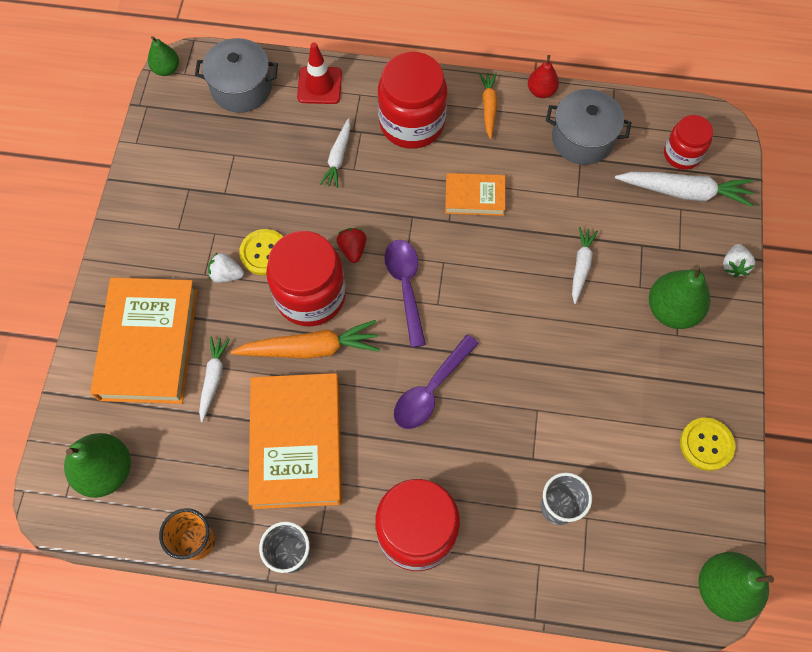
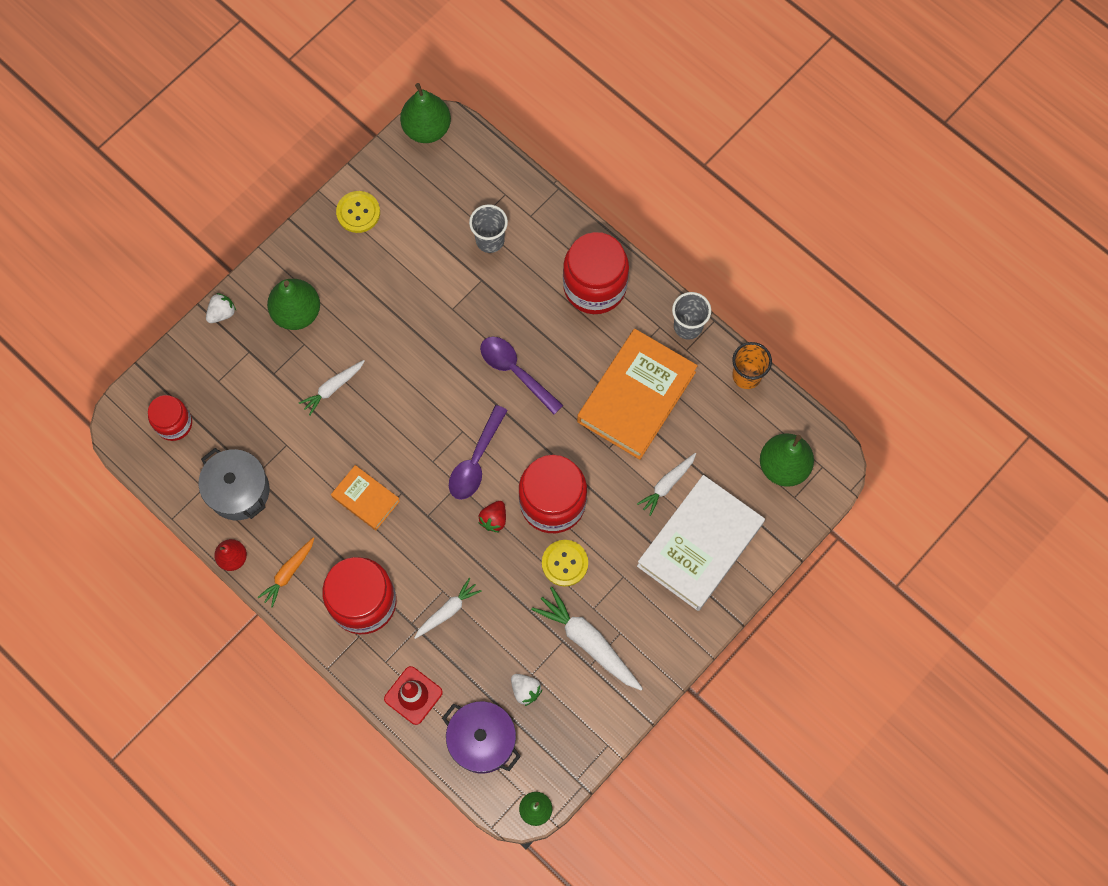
camera: 145 degrees left, 5 degrees up
(149, 344) = (700, 545): orange book -> white book
(226, 274) = (606, 564): white strawberry -> white strawberry (525, 690)
(241, 88) = (482, 740): grey pot -> purple pot
(310, 348) = (581, 460): orange carrot -> none
(431, 390) = (515, 371): purple spoon -> purple spoon turned 120 degrees counterclockwise
(684, 192) = (202, 392): white carrot -> white carrot (588, 641)

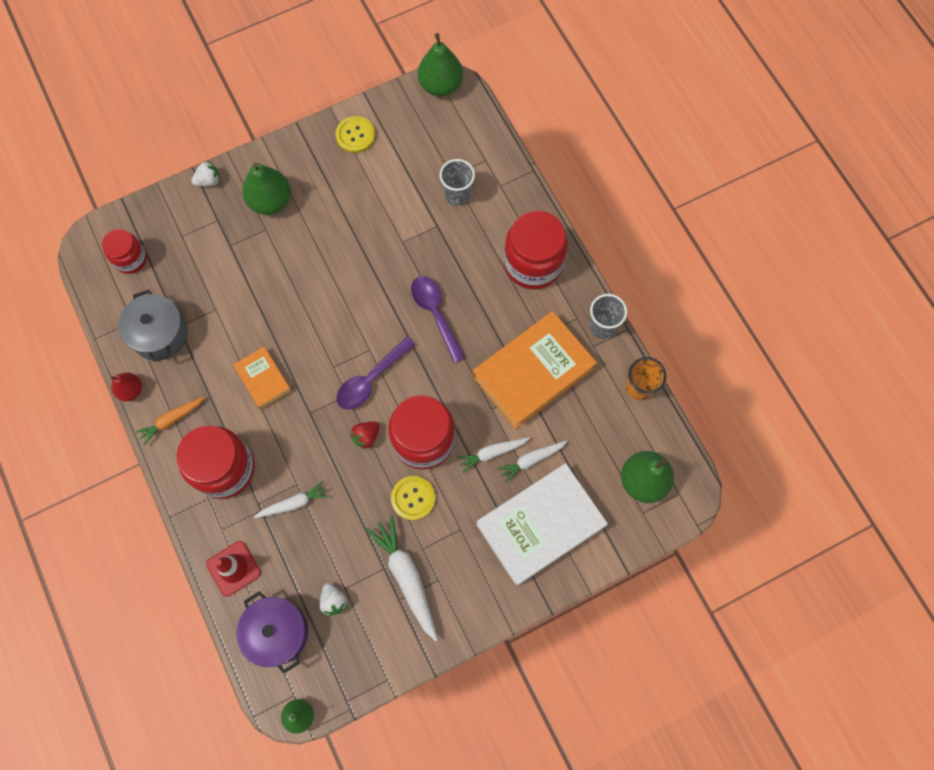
camera: 20 degrees right, 0 degrees up
(333, 388) = (274, 274): white carrot -> white carrot (492, 453)

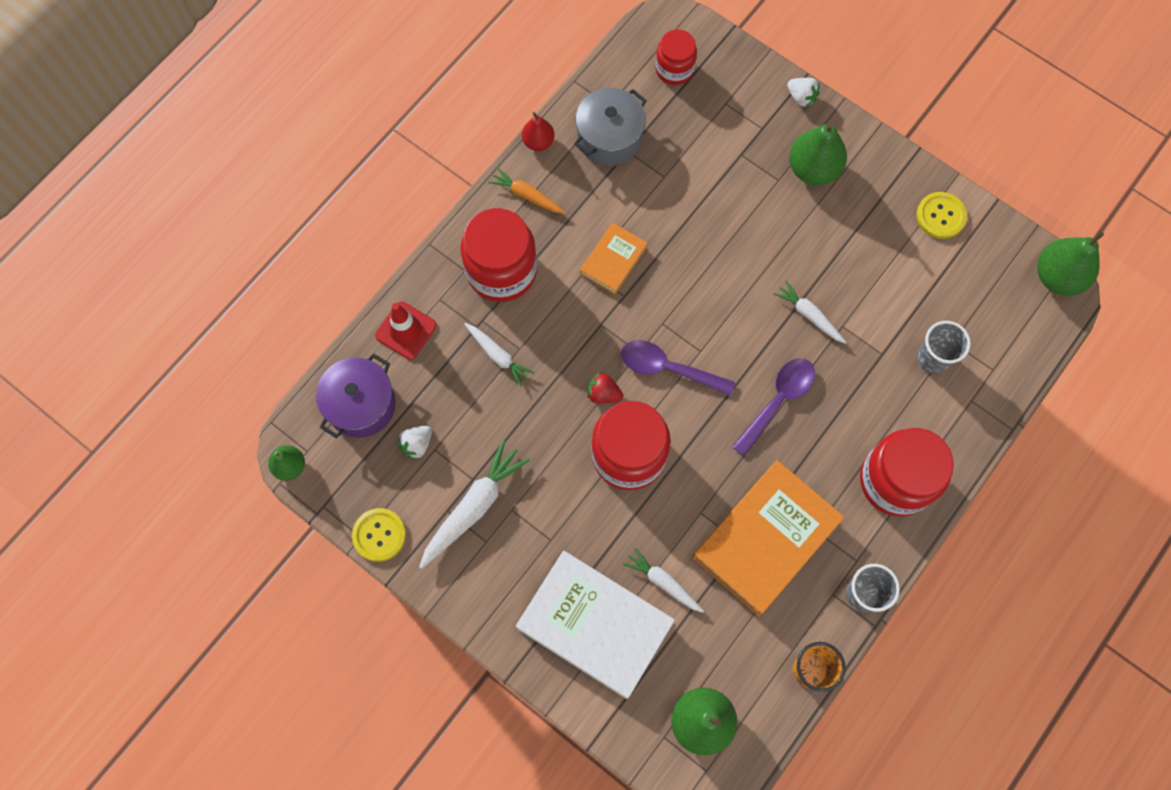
camera: 65 degrees right, 0 degrees up
(413, 498) = (560, 474): yellow button -> yellow button (379, 535)
(492, 453) = (650, 535): white carrot -> white carrot (809, 315)
(533, 372) = (765, 539): orange book -> orange book turned 75 degrees counterclockwise

